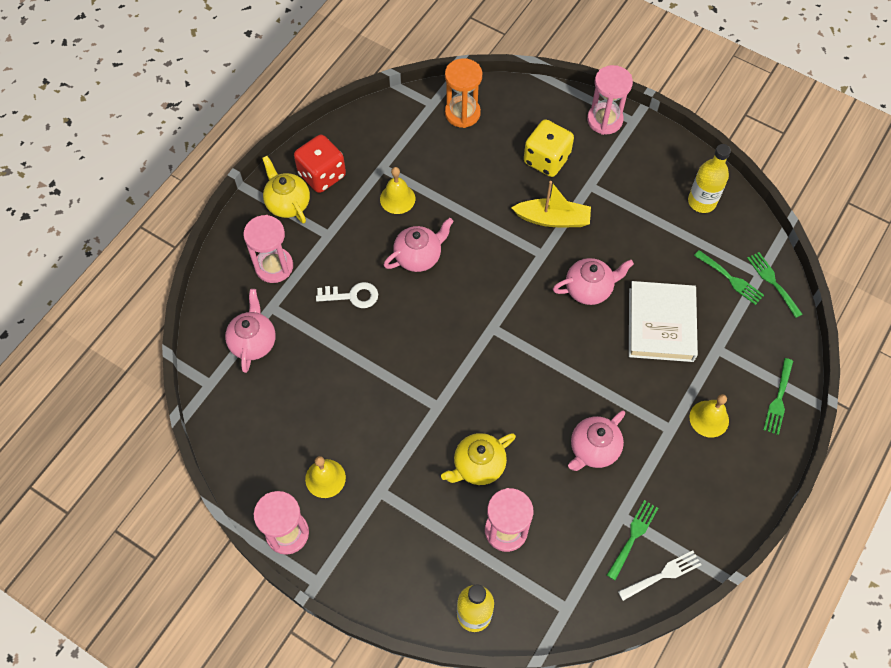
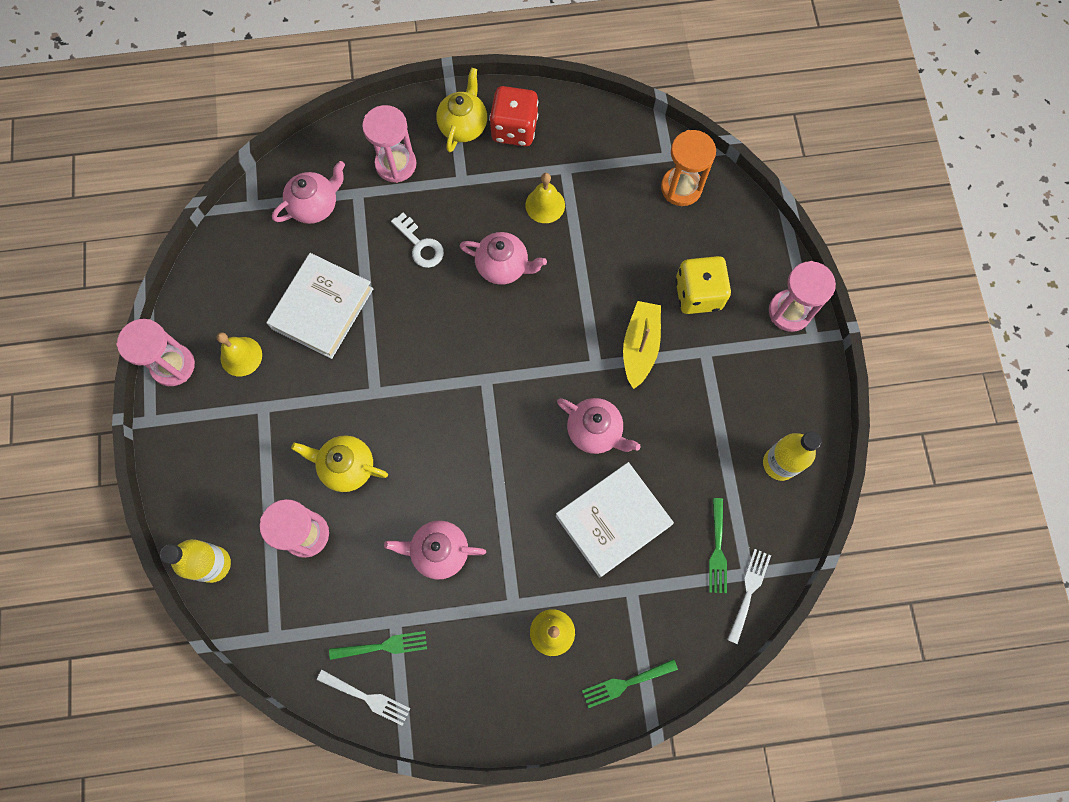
camera: 50 degrees right, 10 degrees up
(340, 395) = (322, 308): none -> white book
(553, 219) = (640, 346): yellow boat -> yellow boat turned 135 degrees counterclockwise
(772, 282) = (749, 591): green fork -> white fork

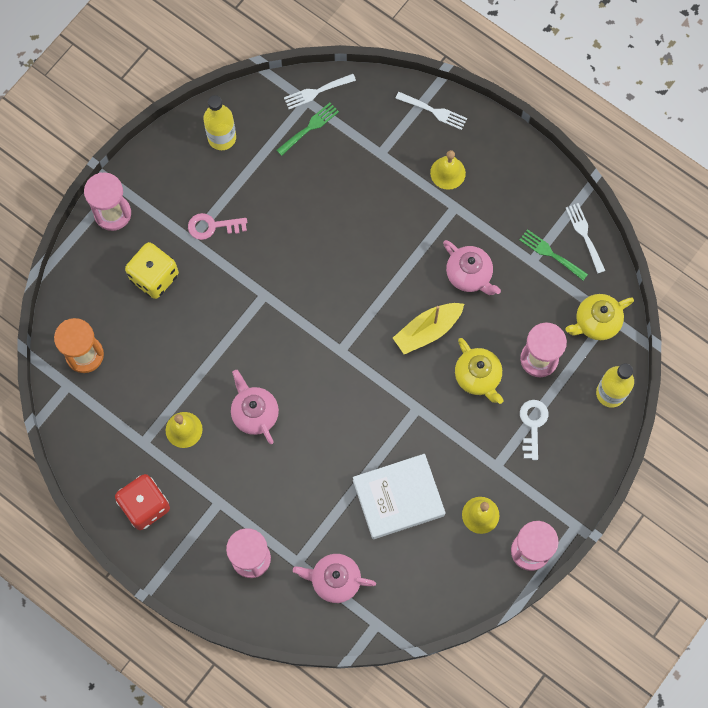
camera: 135 degrees left, 0 degrees up
(420, 245) = (293, 481): white key -> white key (533, 425)
(463, 126) = (176, 542): yellow teapot -> yellow teapot (596, 322)
(595, 431) = (307, 256): pink teapot -> none
(613, 520) = (351, 198): white book -> none
(625, 683) = (434, 111): green fork -> white fork
(640, 346) = (226, 279): yellow boat -> yellow boat (427, 330)
(699, 379) = (213, 226): none -> pink key

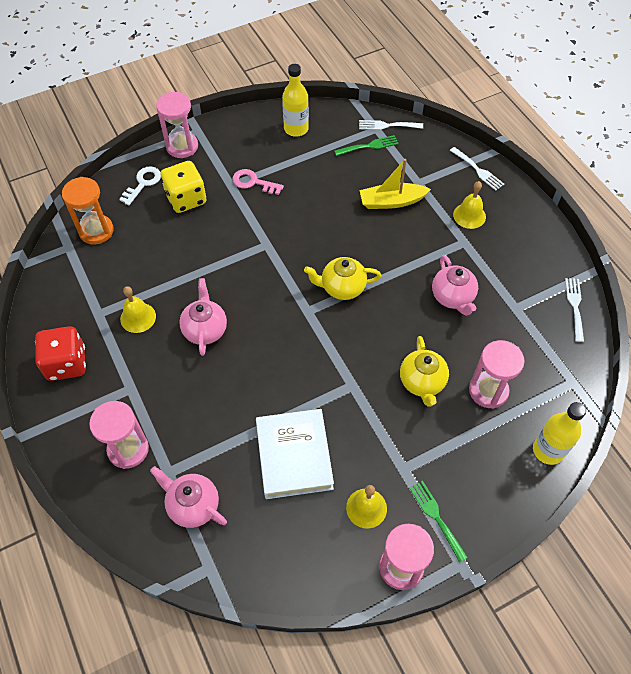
camera: 25 degrees right, 15 degrees down
(398, 497) = (294, 456): white book -> white book turned 75 degrees clockwise
(427, 330) = (393, 326): yellow boat -> yellow boat (391, 201)
(533, 425) = (457, 446): white key -> white key (143, 183)
(550, 254) = (536, 309): green fork -> green fork (436, 517)
(596, 322) = (557, 381): yellow teapot -> yellow teapot (342, 287)

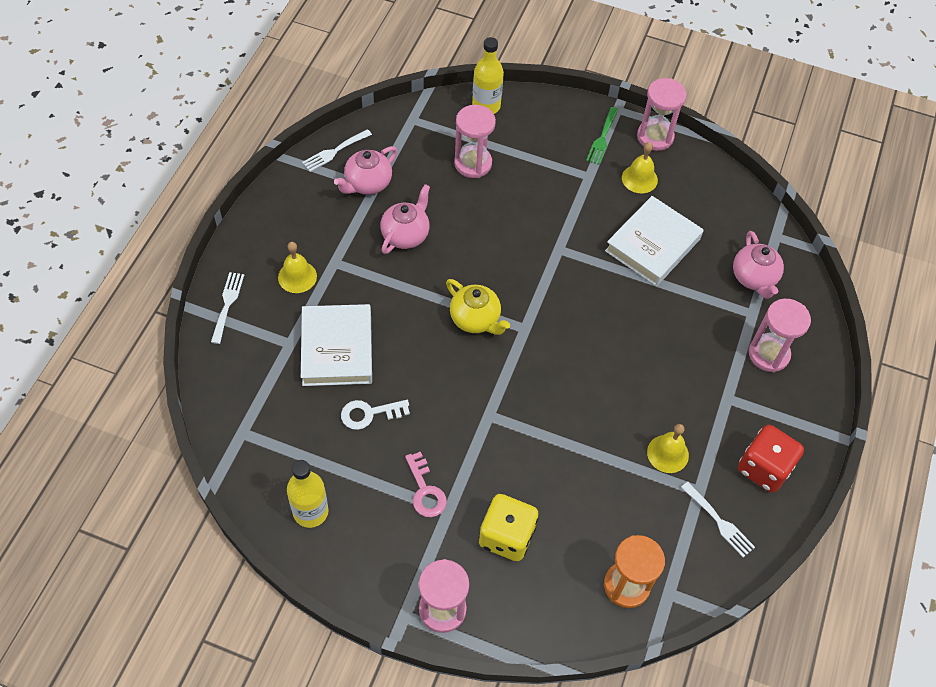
camera: 135 degrees left, 0 degrees up
(143, 183) = (528, 600): white key -> white key (369, 414)
(205, 329) = (622, 389): pink teapot -> pink teapot (367, 184)
(369, 146) = (275, 421): green fork -> none
(387, 125) = (228, 425): white fork -> white fork (719, 522)
(391, 201) = (337, 349): yellow boat -> white book
(422, 382) = (508, 207): yellow teapot -> none

